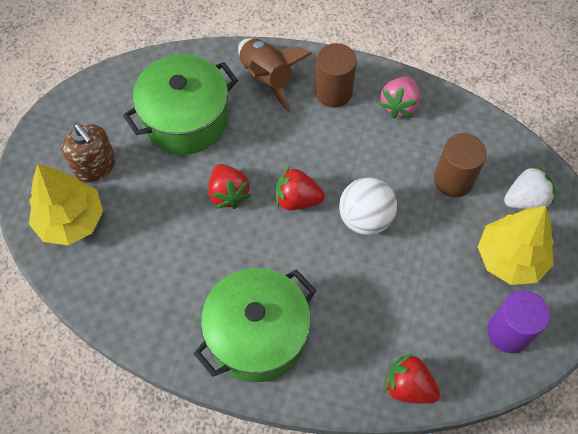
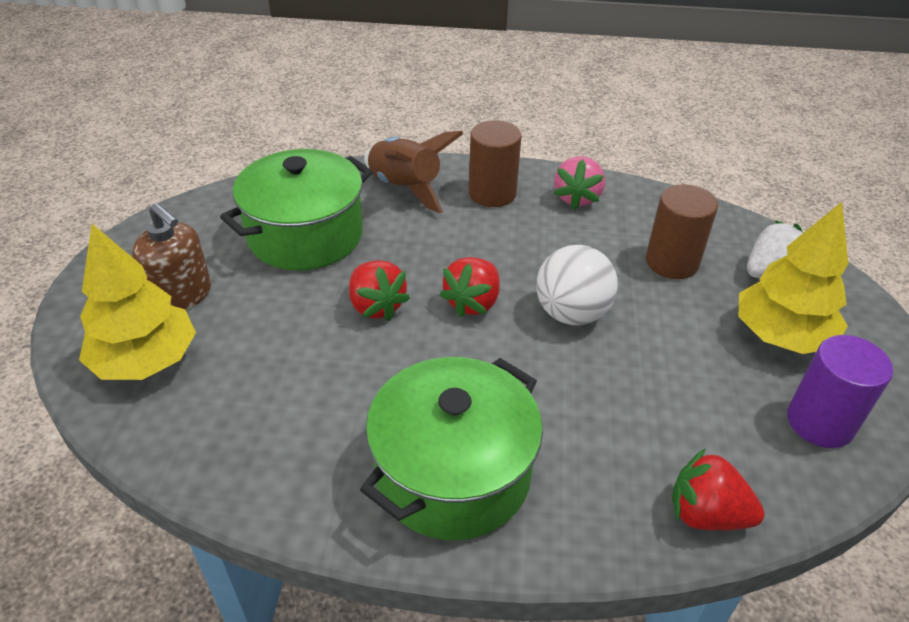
camera: 10 degrees left, 20 degrees down
(297, 199) = (473, 303): red strawberry -> red strawberry turned 60 degrees counterclockwise

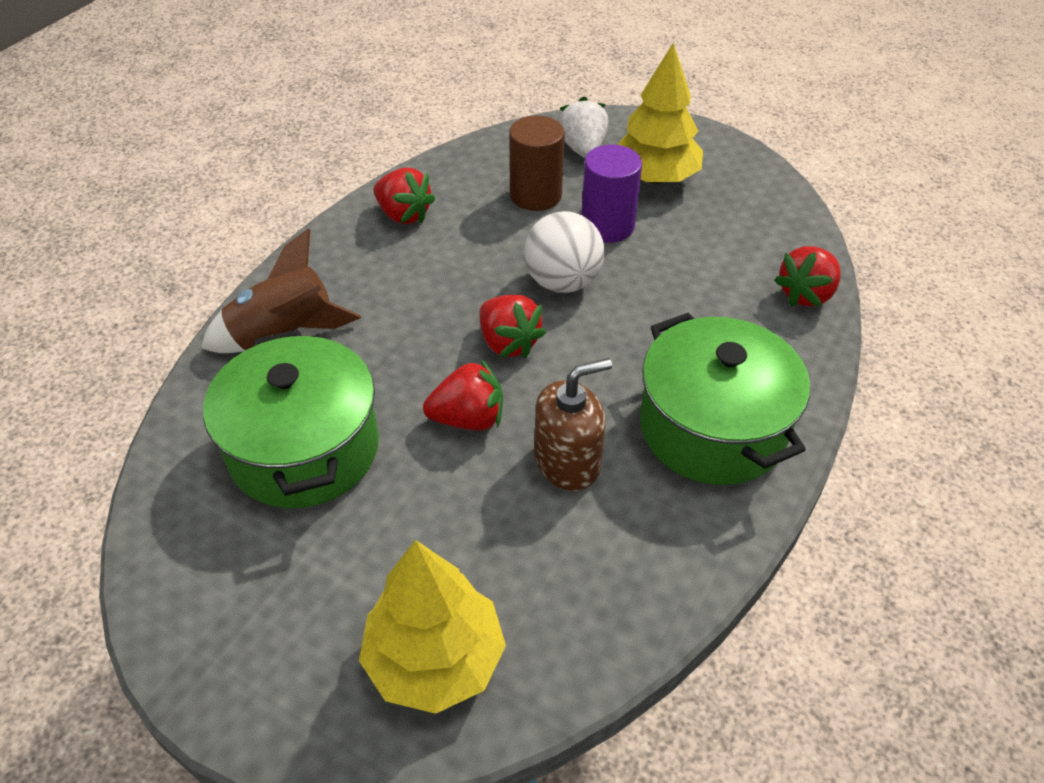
camera: 65 degrees left, 5 degrees up
(181, 295) = (334, 601): brown soap dispenser -> brown soap dispenser (567, 462)
(492, 193) = (349, 270): brown cylinder -> none
(577, 198) = (404, 215): pink strawberry -> red strawberry
(820, 422) = (747, 200): purple cylinder -> purple cylinder (607, 226)

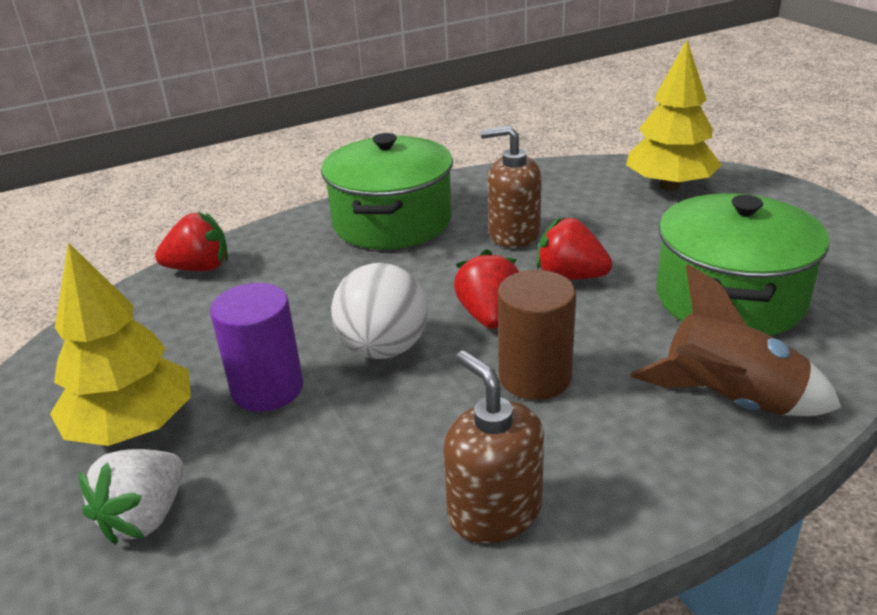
camera: 145 degrees left, 15 degrees down
(404, 215) = (494, 511): red strawberry -> brown soap dispenser
(535, 195) = (296, 464): brown cylinder -> brown cylinder (535, 377)

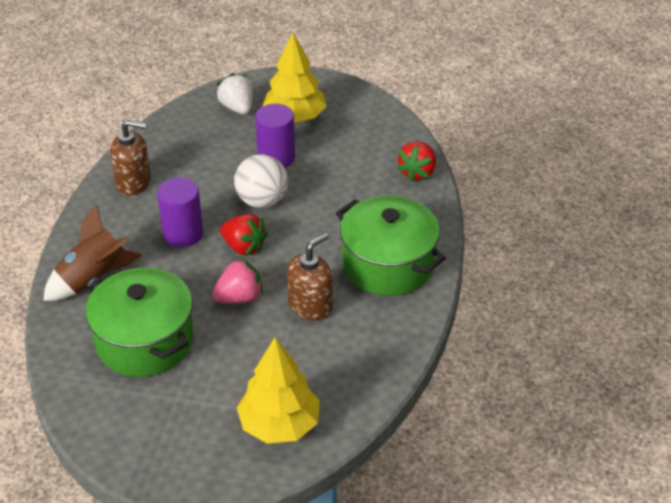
camera: 125 degrees right, 10 degrees up
(535, 377) = (183, 234): brown cylinder -> purple cylinder
(570, 276) = (239, 297): red strawberry -> pink strawberry

